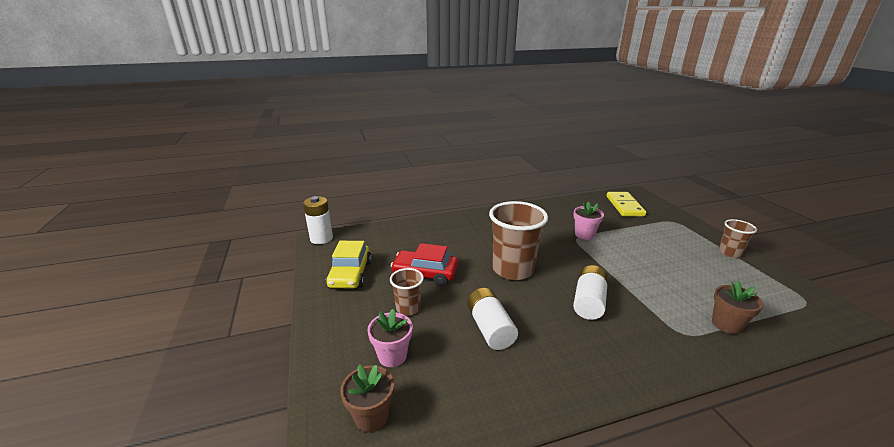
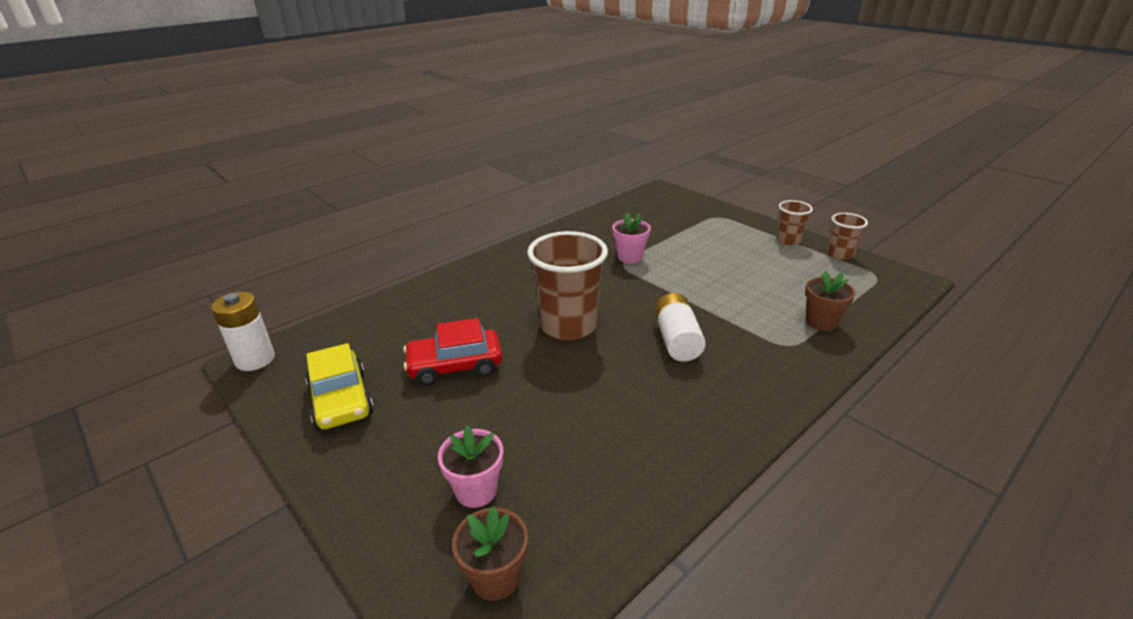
camera: 25 degrees left, 5 degrees up
(408, 308) = (459, 420): brown cup -> brown cup (840, 254)
(490, 328) = (581, 410): white battery -> none
(624, 206) = (656, 209): yellow domino -> none

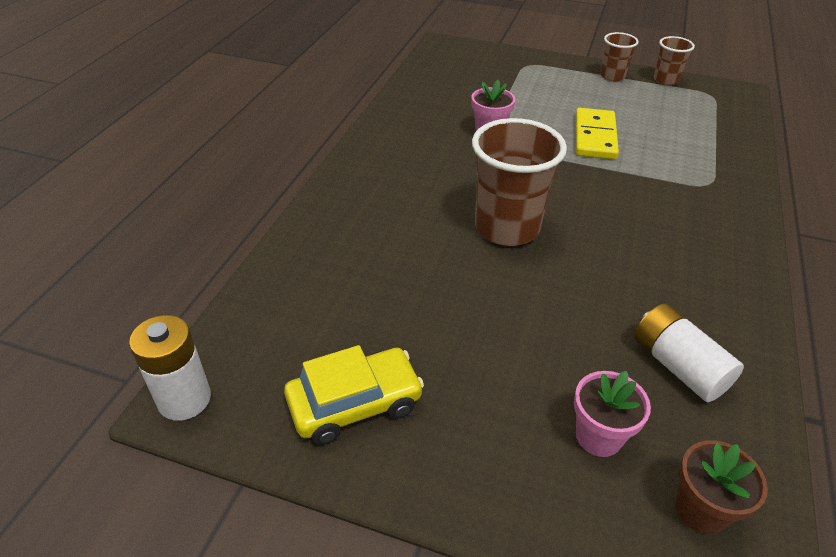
camera: 30 degrees left, 10 degrees up
(341, 400) = (355, 404): yellow car -> yellow car turned 60 degrees counterclockwise
(455, 366) = (439, 314): red car -> none
(676, 340) = (617, 209): white battery -> white battery (678, 366)
(717, 282) = (594, 137): none -> yellow domino
(821, 322) = (712, 153): brown flower pot -> none

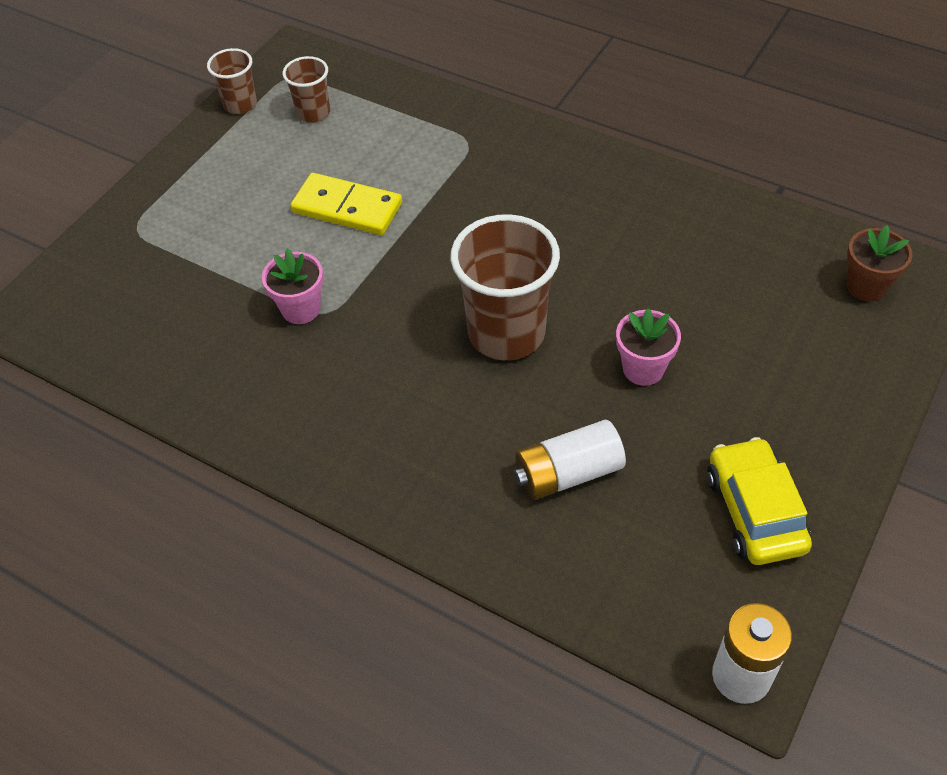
camera: 75 degrees left, 10 degrees up
(598, 436) = (798, 329): pink flower pot -> pink flower pot (643, 369)
(612, 76) = (208, 150): brown cup -> brown cup (313, 113)
(678, 366) = (723, 252): white battery -> white battery (568, 473)

